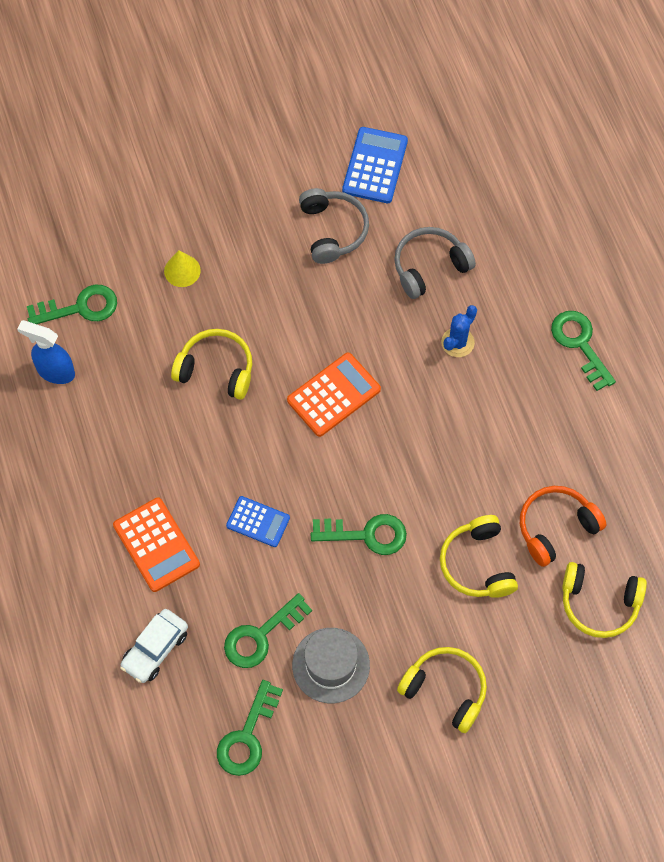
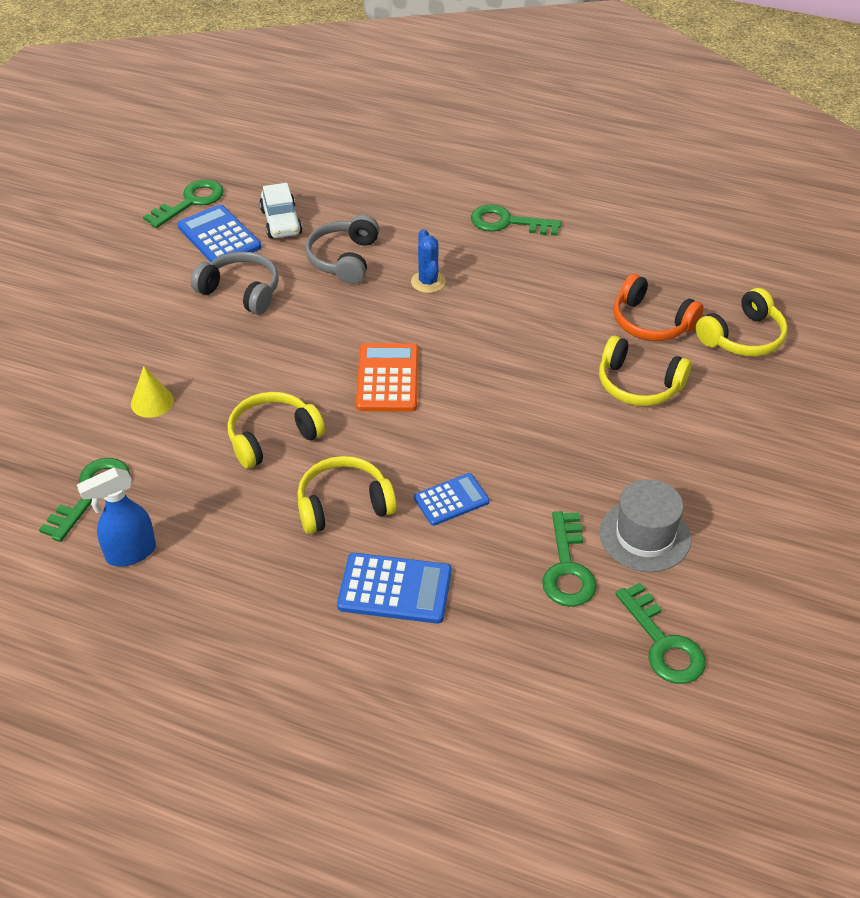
camera: 50 degrees left, 20 degrees down
(155, 649) = (503, 660): white car -> white car (281, 222)
(156, 545) = (395, 589): orange calculator -> blue calculator
(366, 534) = (540, 436): green key -> green key (191, 202)
(445, 690) = (739, 473): yellow headphones -> yellow headphones (343, 504)
(556, 527) = (651, 322): orange headphones -> orange headphones turned 60 degrees counterclockwise

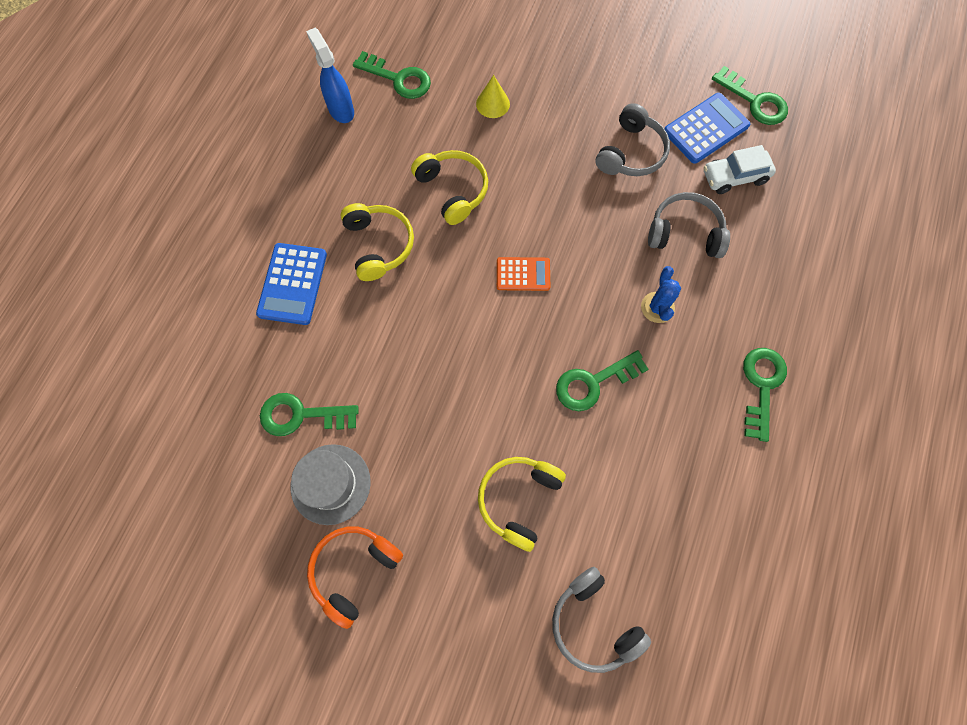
camera: 90 degrees right, 25 degrees up
(387, 378) = (523, 274): orange calculator -> orange calculator, size x0.66
(428, 282) = (657, 307): blue cactus -> blue cactus turned 75 degrees counterclockwise
(451, 500) = (379, 325): blue calculator -> none
(651, 322) = (611, 523): orange headphones -> orange headphones (354, 570)
(663, 643) = (218, 486): green key -> green key (593, 383)
(743, 337) = (593, 622): yellow headphones -> grey headphones

